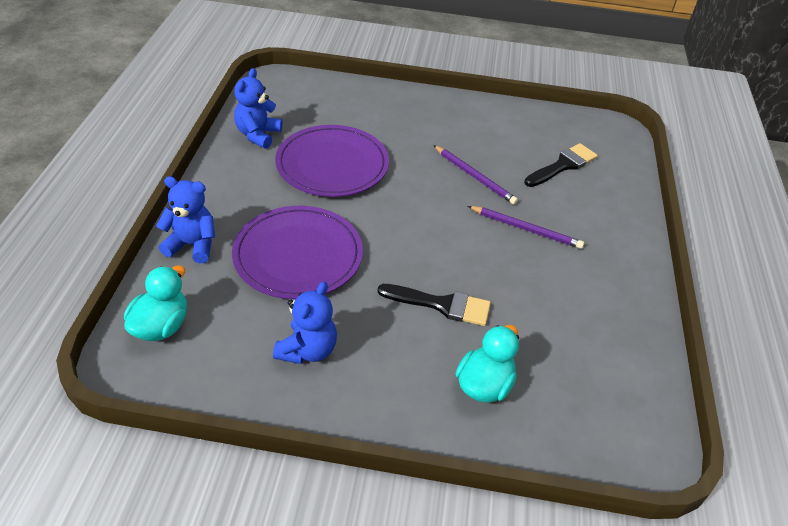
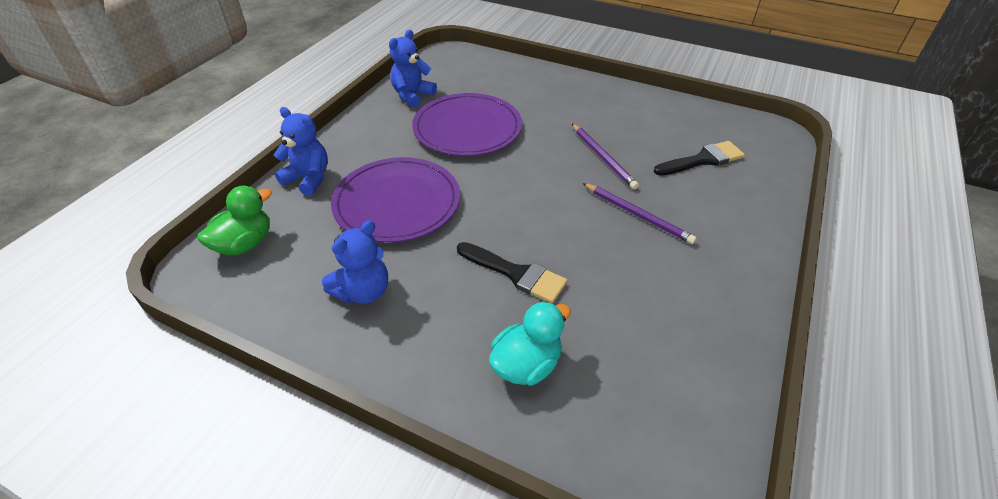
camera: 20 degrees right, 0 degrees up
(161, 326) = (245, 244): turquoise duck -> green duck

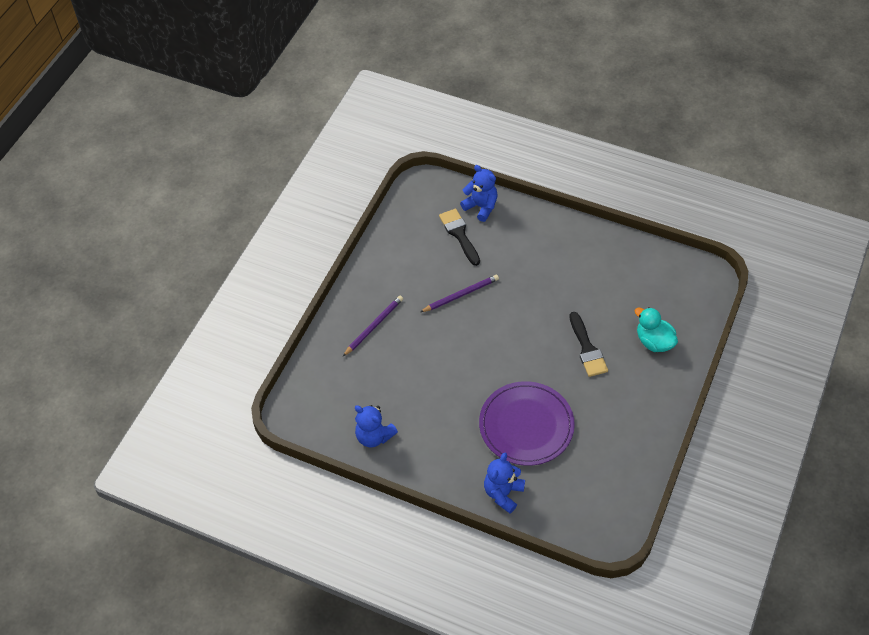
camera: 90 degrees left, 10 degrees up
(245, 244) = (580, 516): green duck -> none
(363, 291) = (613, 431): blue teddy bear -> blue teddy bear (481, 207)
(467, 128) = (426, 387): purple plate -> none
(515, 273) = (587, 348): black brush -> black brush turned 135 degrees clockwise
(638, 215) = (524, 279): purple pencil -> purple pencil (374, 326)

